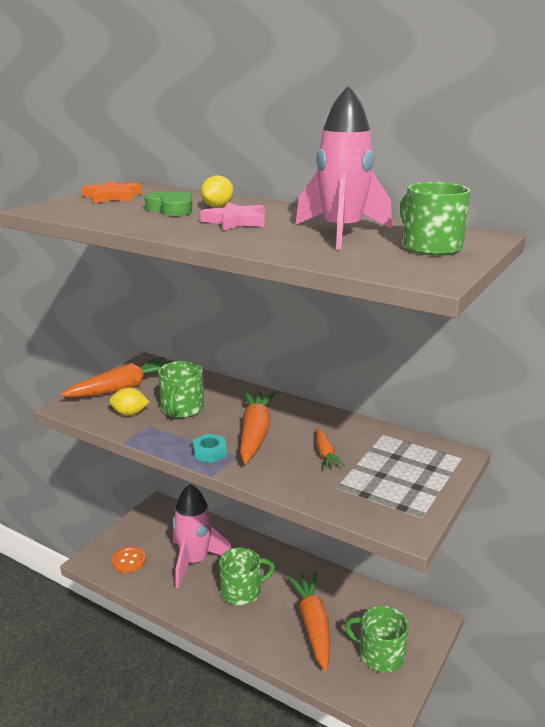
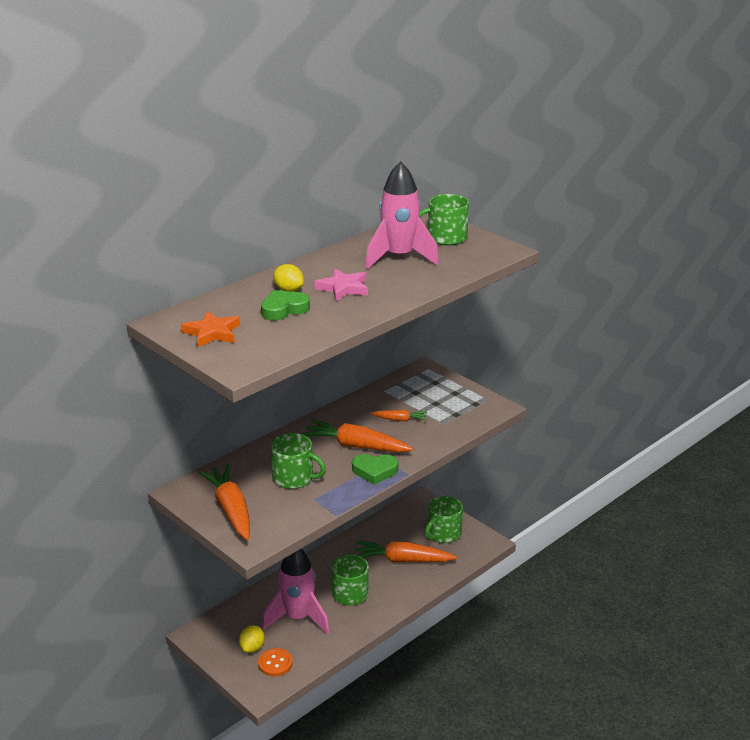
camera: 75 degrees left, 5 degrees up
(130, 413) = (286, 508): yellow lemon -> yellow lemon (252, 648)
(210, 452) = (374, 471): turquoise nut -> green heart

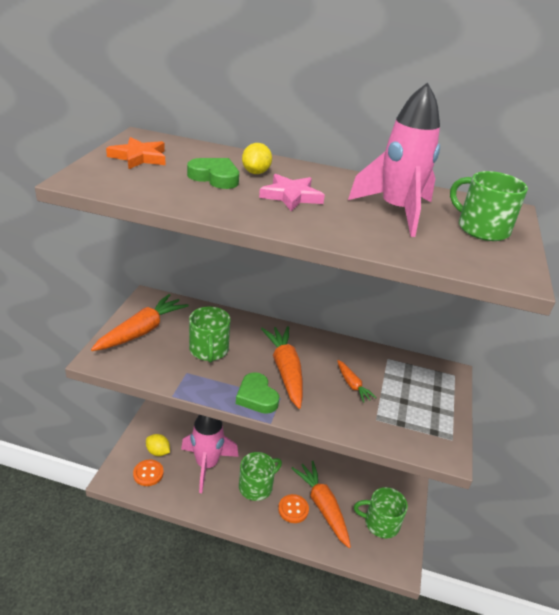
camera: 55 degrees right, 5 degrees up
(252, 648) = (158, 452): yellow lemon -> yellow lemon turned 45 degrees clockwise
(392, 579) = (293, 509): none -> orange button

